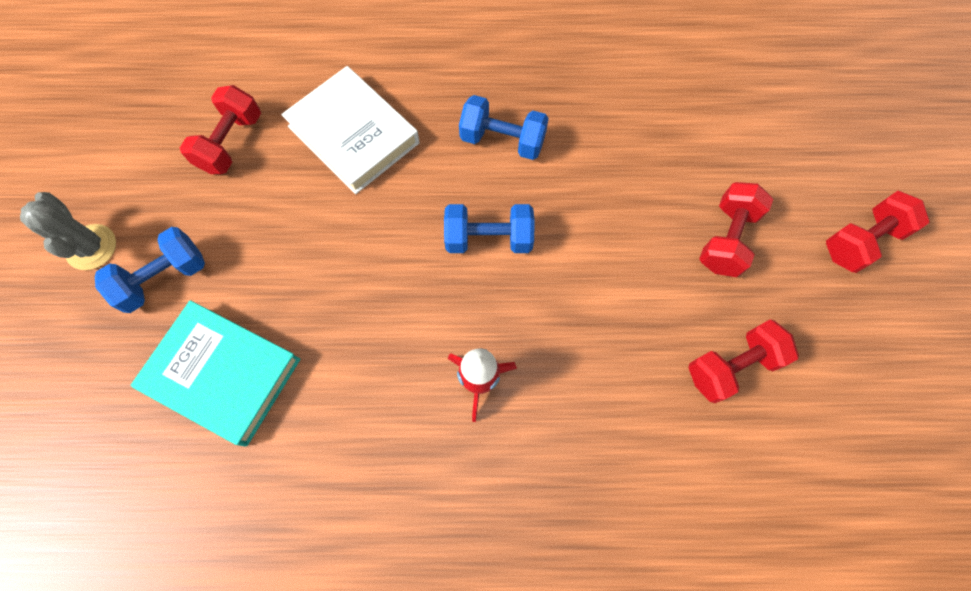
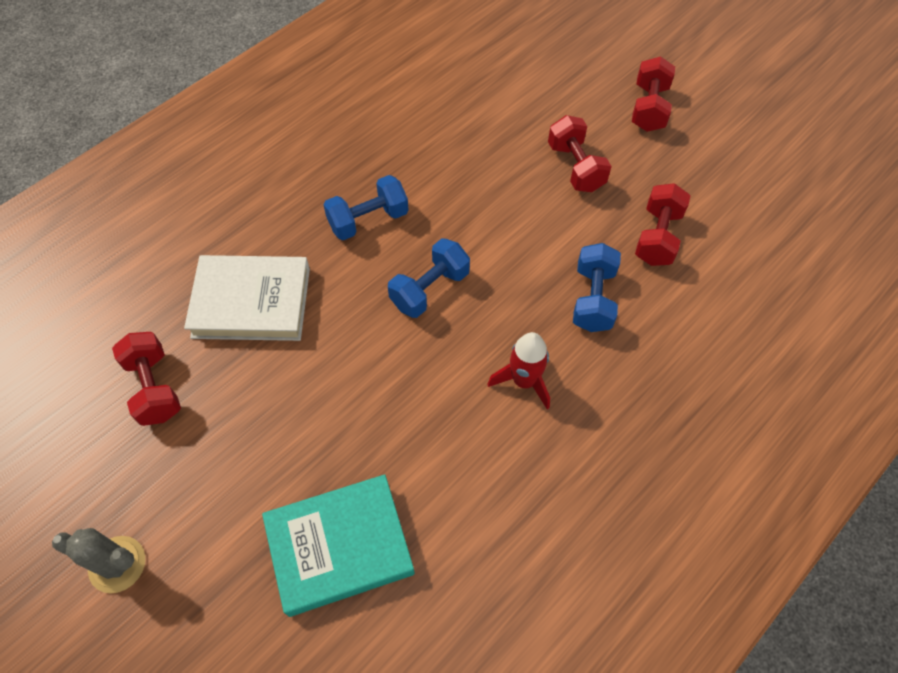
camera: 45 degrees left, 10 degrees down
(164, 278) = (211, 528): blue dumbbell -> blue dumbbell (593, 299)

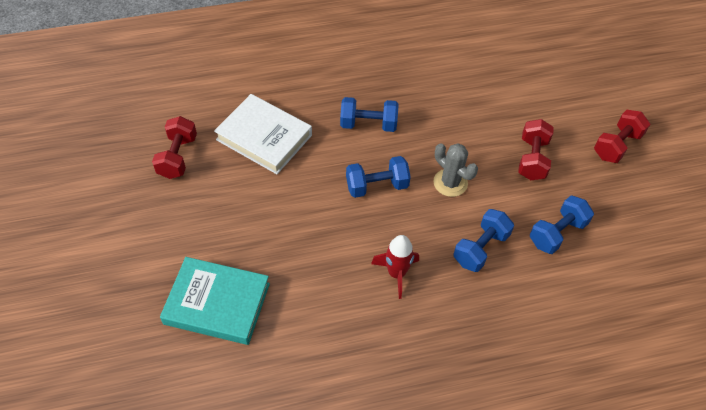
camera: 30 degrees right, 5 degrees down
(117, 564) = (95, 241): grey cactus -> grey cactus (450, 183)
(657, 237) = (557, 233): red dumbbell -> blue dumbbell

